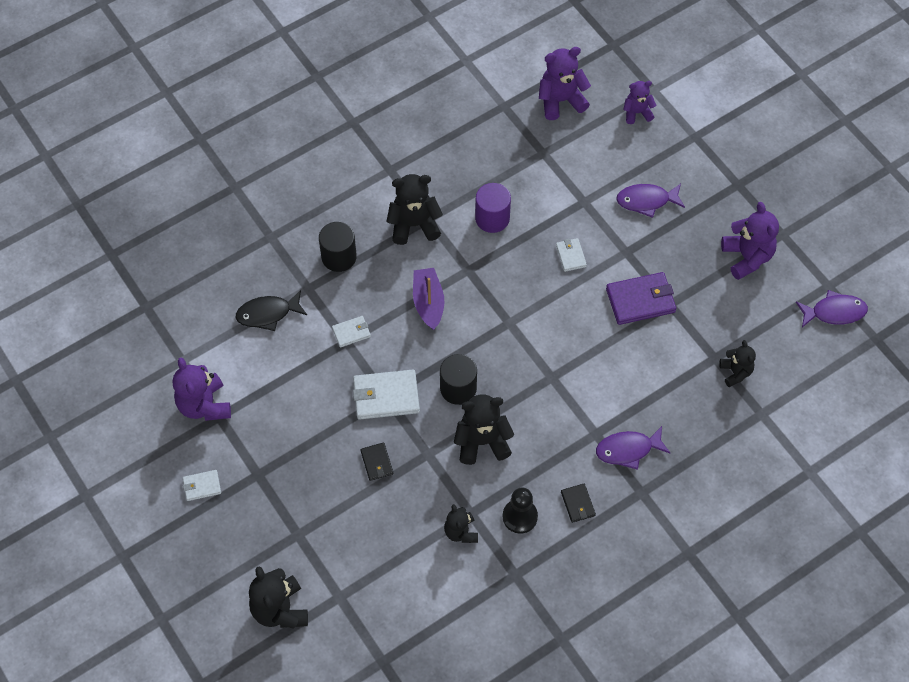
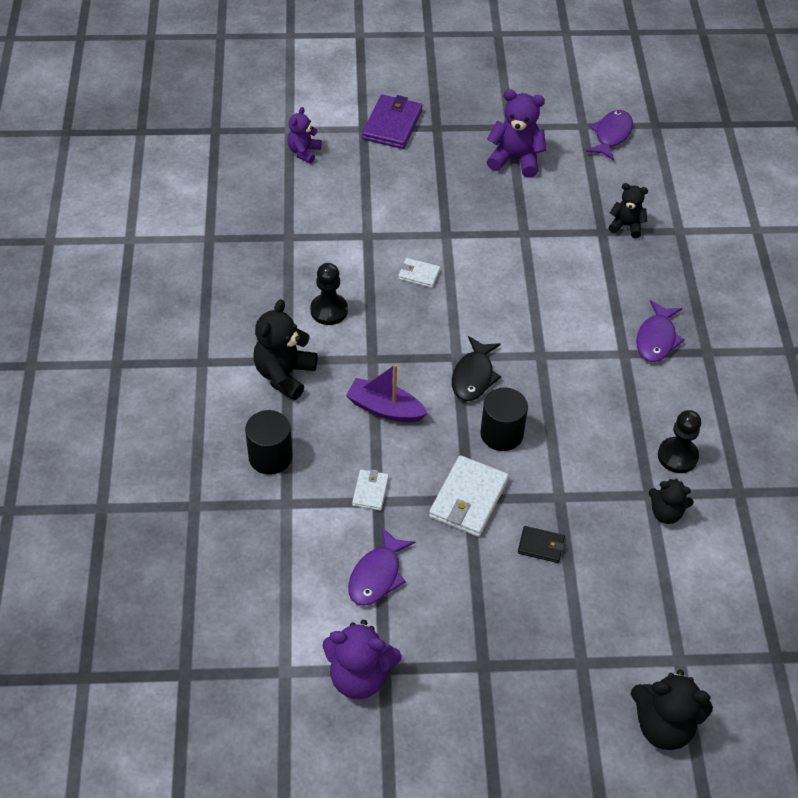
camera: 60 degrees left, 10 degrees down
(202, 486) = (462, 730): white wallet -> none
(268, 314) = (289, 556): black fish -> black fish (473, 376)
(482, 441) = (575, 444): black teddy bear -> none
(492, 218) = (329, 310): purple cylinder -> black pawn
(560, 100) = (242, 195): purple teddy bear -> none
(578, 504) = (691, 404): black wallet -> none
(640, 300) = (505, 250): purple wallet -> purple wallet (392, 125)
(646, 201) = (403, 193): purple fish -> purple fish (377, 575)

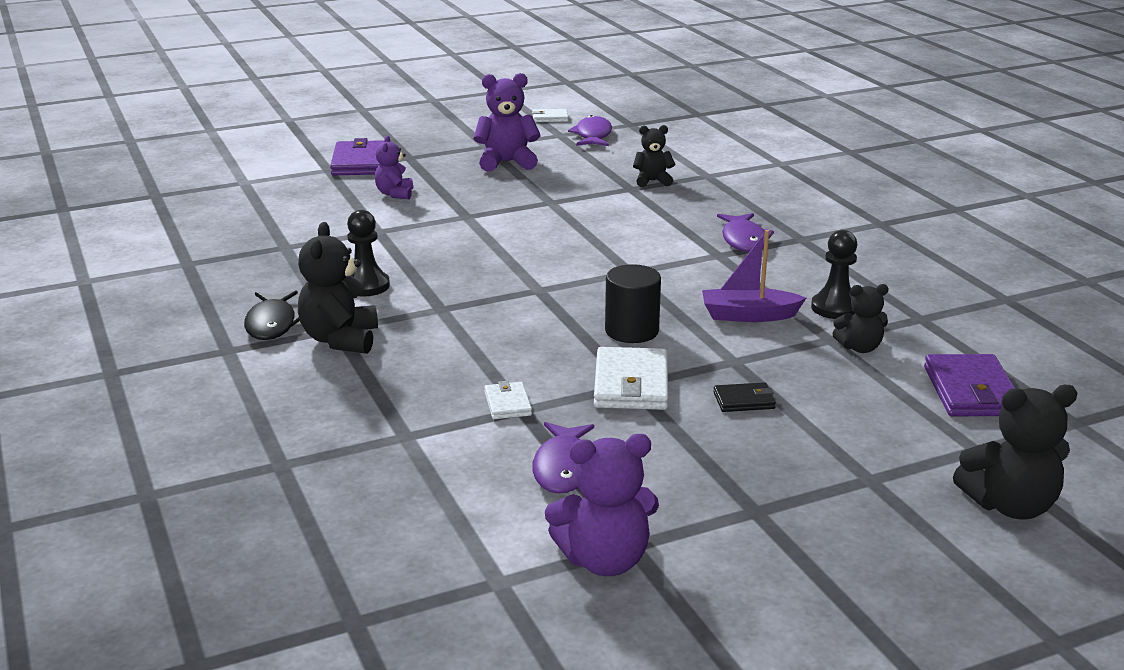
camera: 20 degrees left, 25 degrees down
(270, 457) = (361, 404): black cylinder -> none
(304, 152) = (269, 192): purple teddy bear -> purple teddy bear (395, 194)
(385, 408) = (481, 340): purple boat -> purple boat (748, 315)
(419, 274) = (455, 245): white wallet -> white wallet (550, 118)
(473, 376) = (568, 299): black fish -> black fish (272, 324)
(719, 594) = (971, 391): none -> purple wallet

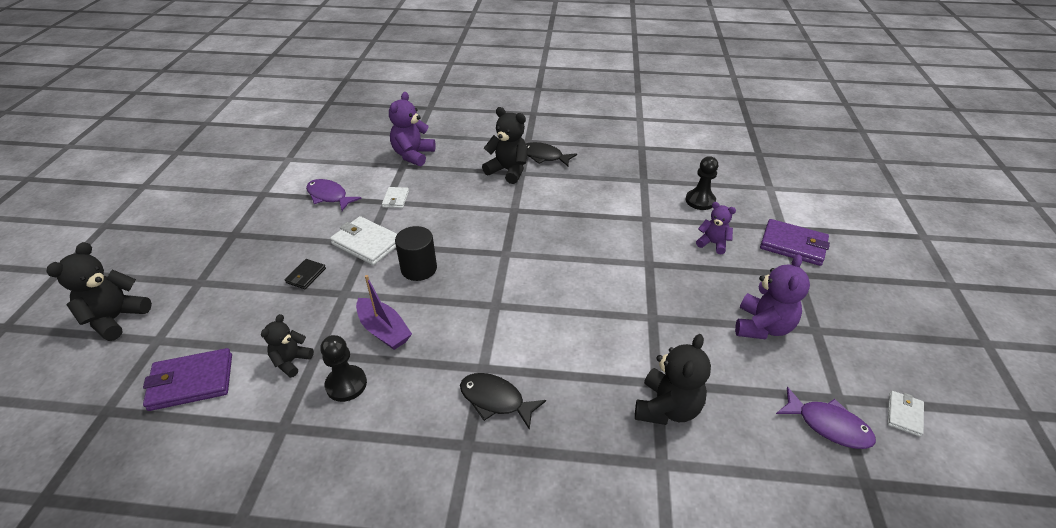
camera: 120 degrees right, 15 degrees up
(366, 286) = (565, 193): black pawn -> black pawn (700, 201)
(507, 404) = (395, 199): white wallet -> white wallet turned 75 degrees clockwise
(604, 560) = (264, 184): purple teddy bear -> purple teddy bear (413, 155)
(652, 181) = (667, 408): black teddy bear -> black teddy bear, size x1.62
(744, 240) = (495, 400): purple fish -> black fish
(748, 315) = (384, 330): purple boat -> purple boat turned 105 degrees clockwise
(971, 391) = (191, 382): purple wallet -> purple wallet turned 45 degrees counterclockwise

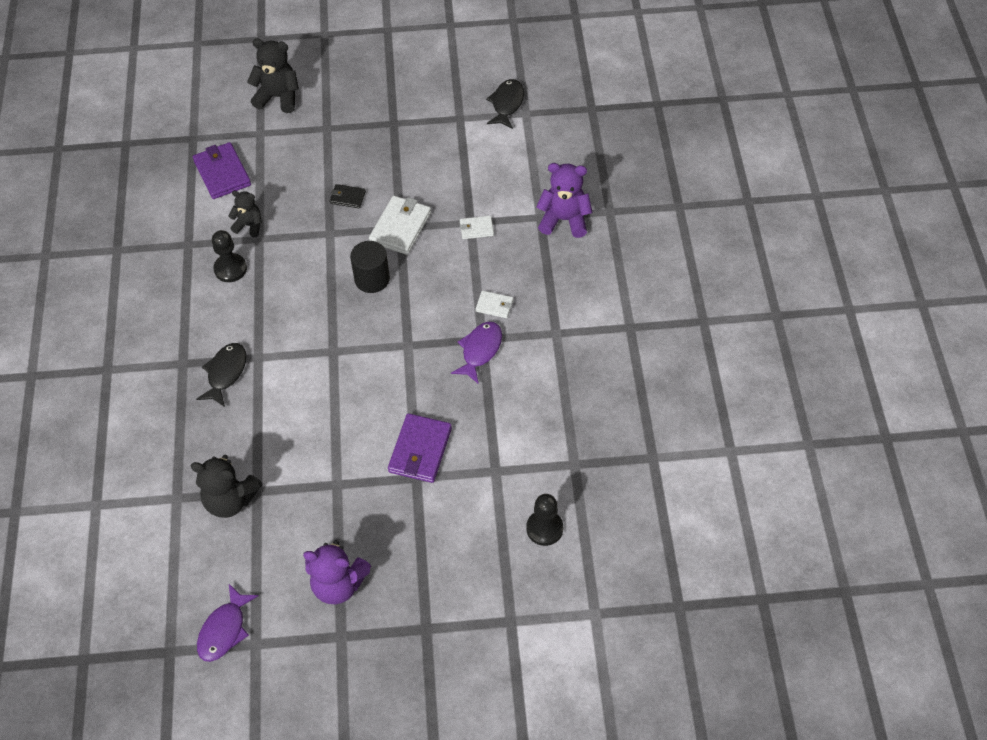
camera: 80 degrees right, 15 degrees up
(329, 196) = (468, 172): purple fish -> purple fish (480, 350)
(384, 330) = (290, 276): purple boat -> none
(508, 171) = (557, 319): black teddy bear -> none
(544, 156) = (598, 350): black fish -> black fish (507, 104)
(713, 243) = (463, 541): purple teddy bear -> none
(793, 245) = (477, 629): purple wallet -> purple wallet (420, 450)
(904, 414) = (242, 699): white wallet -> white wallet (494, 306)

